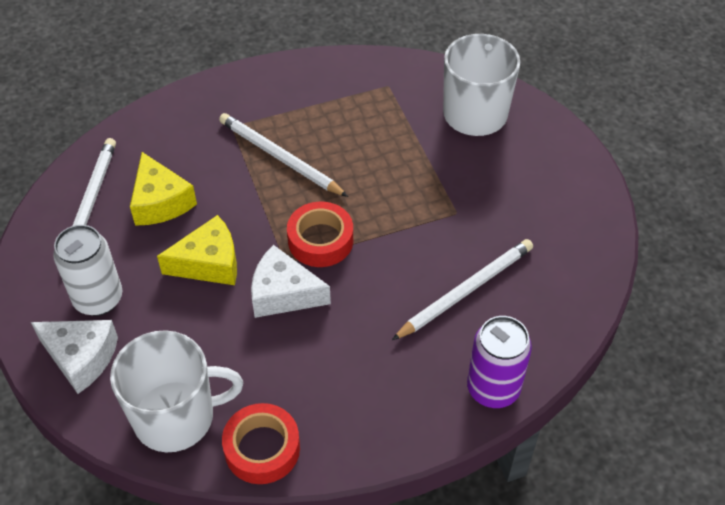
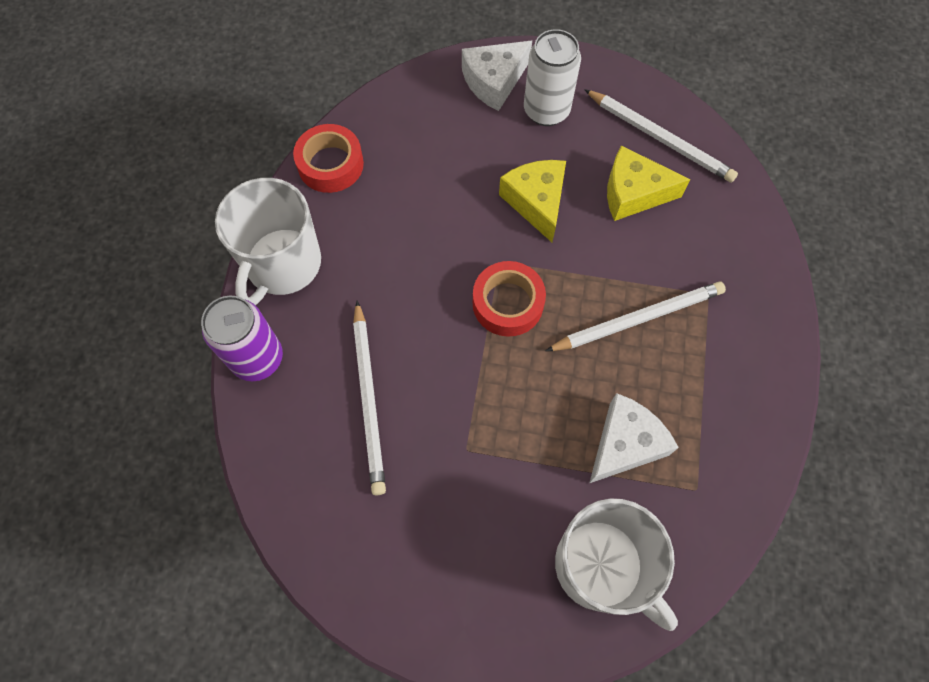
camera: 120 degrees right, 15 degrees up
(176, 416) = (398, 122): white mug -> white mug (283, 265)
(209, 263) = (536, 202): yellow cheese -> yellow cheese turned 150 degrees clockwise
(283, 293) = (465, 244): white cheese -> white cheese (625, 444)

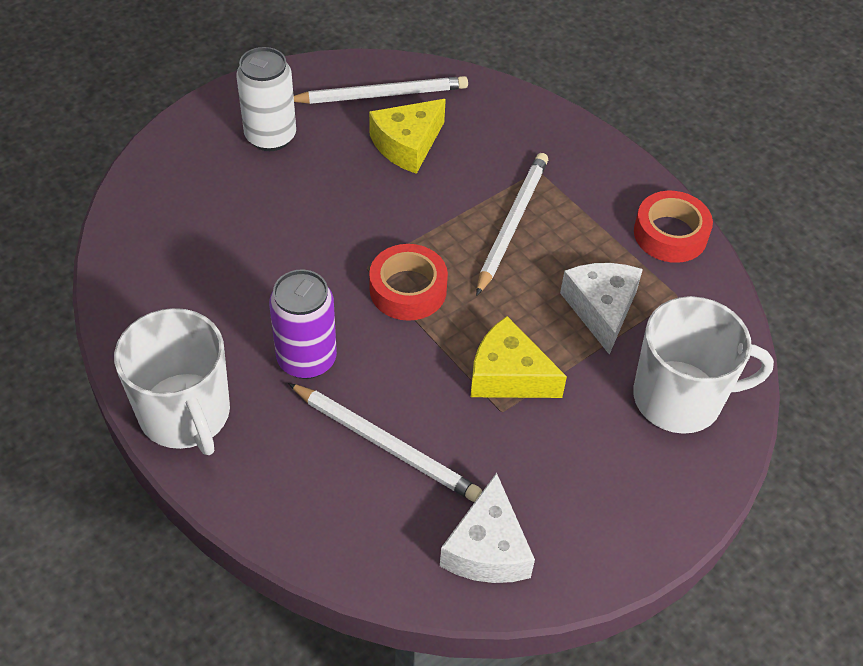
camera: 50 degrees left, 15 degrees down
(257, 358) = (254, 500): purple can -> purple can (306, 359)
(330, 164) = (131, 308): red tape -> red tape (670, 234)
(494, 82) = (200, 146): white cheese -> white cheese (487, 548)
(536, 202) = (343, 205): yellow cheese -> yellow cheese (508, 375)

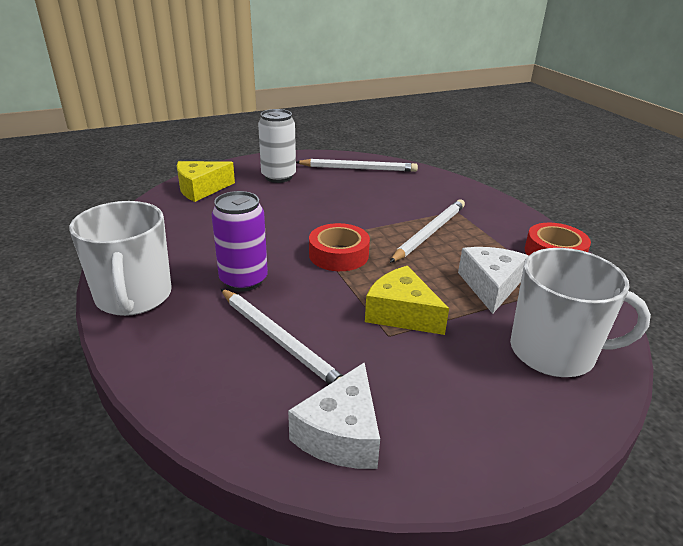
camera: 15 degrees right, 20 degrees down
(407, 145) = (367, 190): yellow cheese -> yellow cheese (201, 189)

